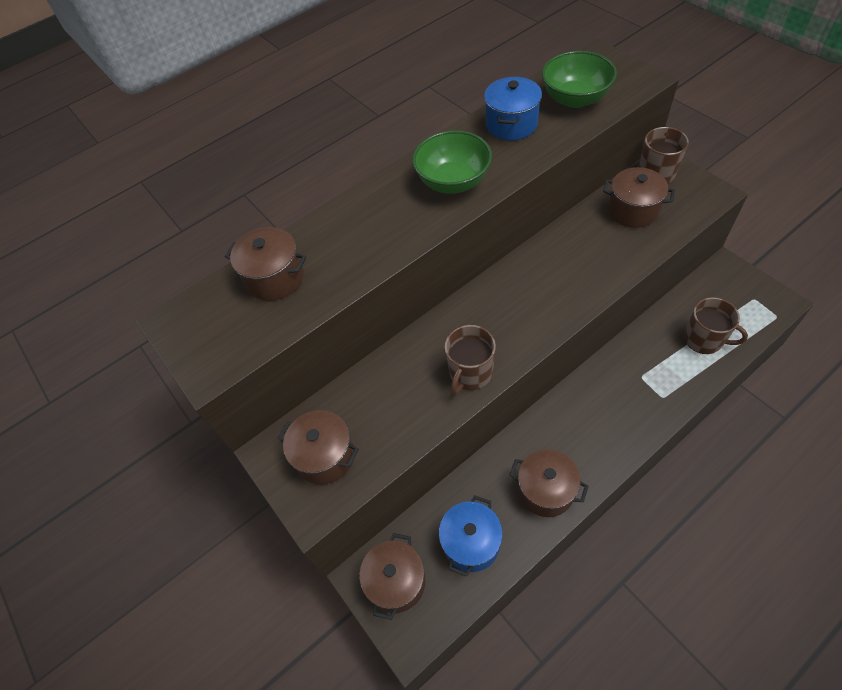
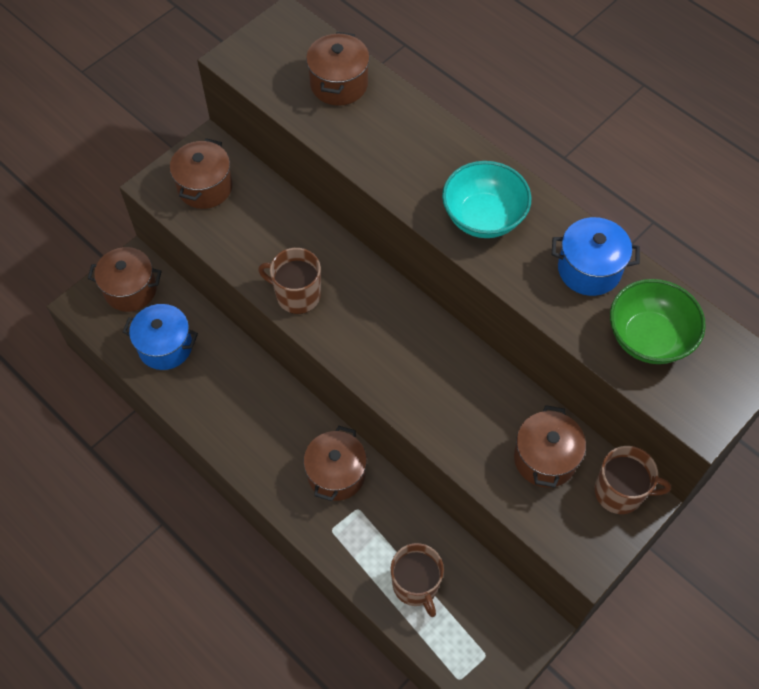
camera: 75 degrees right, 5 degrees up
(453, 182) = (483, 217): green bowl -> turquoise bowl
(545, 490) = (218, 410): brown pot -> brown pot (336, 474)
(704, 339) = (416, 585): brown mug -> brown mug turned 45 degrees counterclockwise

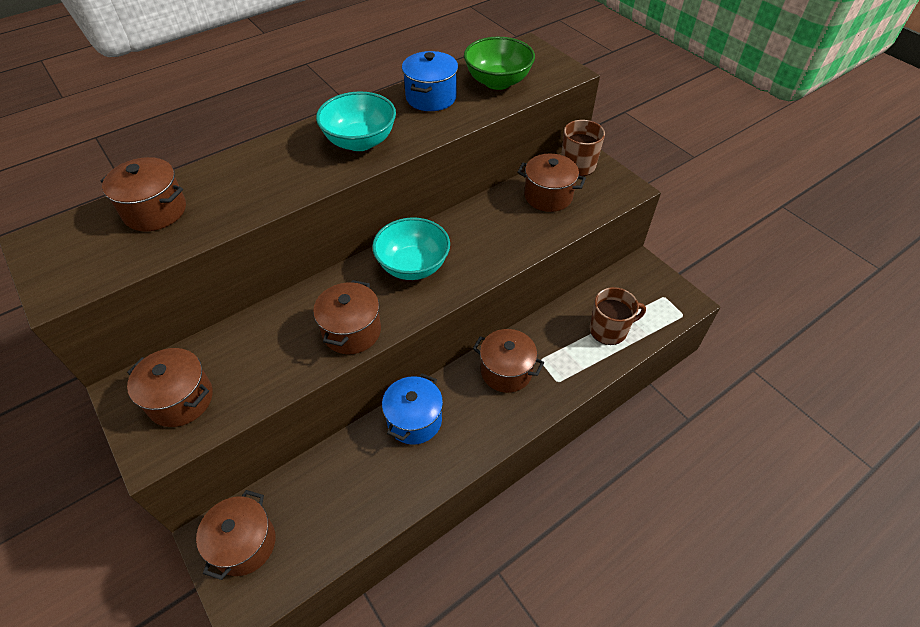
camera: 80 degrees left, 10 degrees down
(165, 347) = (332, 510): blue pot -> blue pot (414, 420)
(297, 295) = (352, 331): brown mug -> brown pot
(393, 330) = (413, 266): none -> turquoise bowl

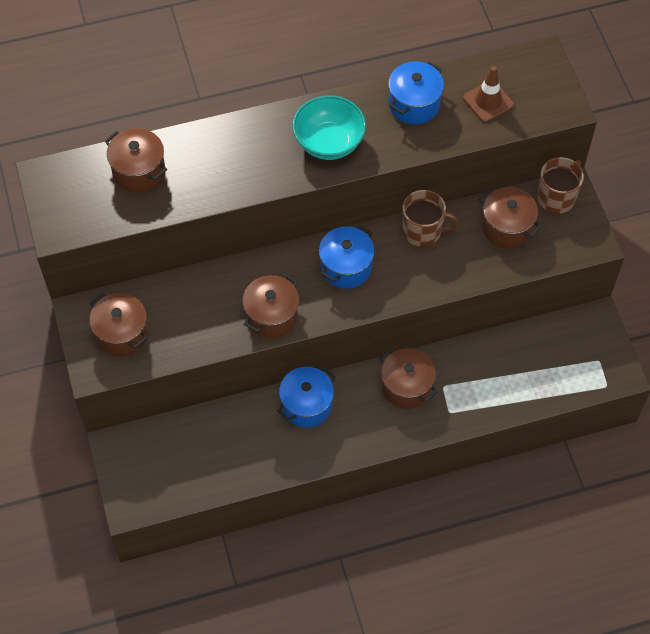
camera: 20 degrees right, 10 degrees up
(244, 544) = (140, 460): brown pot -> none
(413, 266) = (346, 267): turquoise bowl -> blue pot
(497, 82) = (488, 101): green bowl -> brown traffic cone
(609, 330) = (524, 378): brown mug -> brown mug (423, 231)

